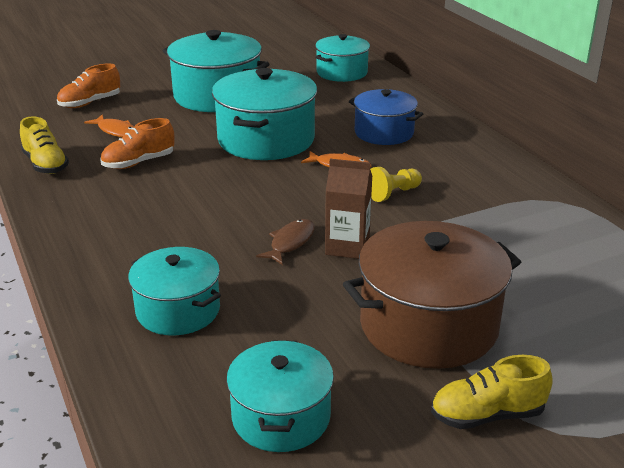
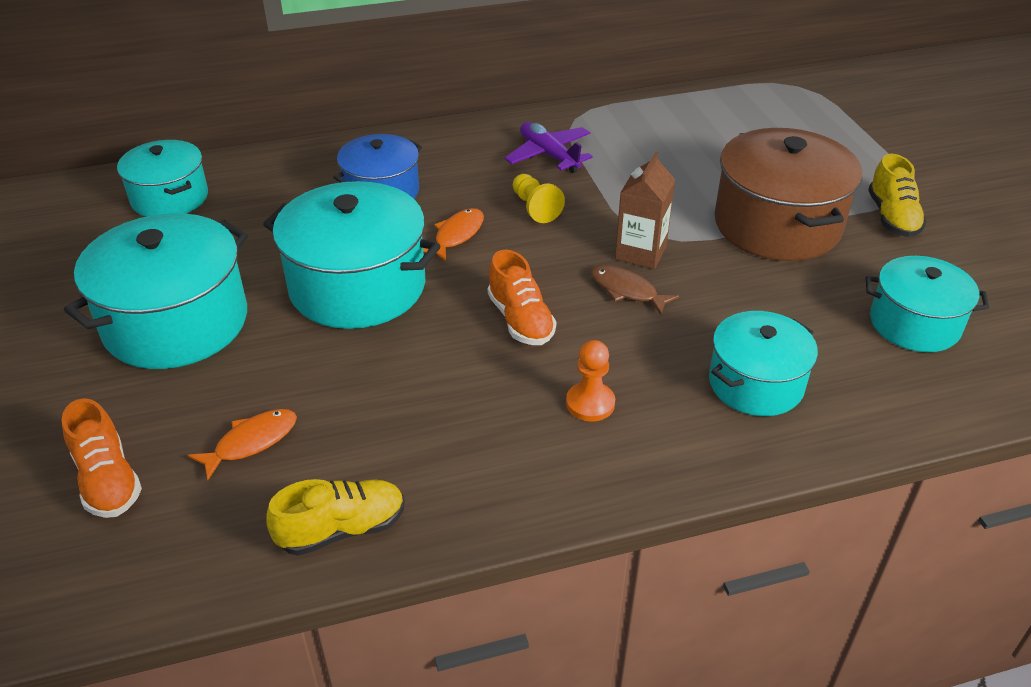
camera: 80 degrees left, 10 degrees up
(138, 163) = (379, 415): orange shoe -> orange shoe (520, 320)
(151, 234) = (590, 403): none -> orange pawn
(481, 193) = (549, 155): none -> purple plane

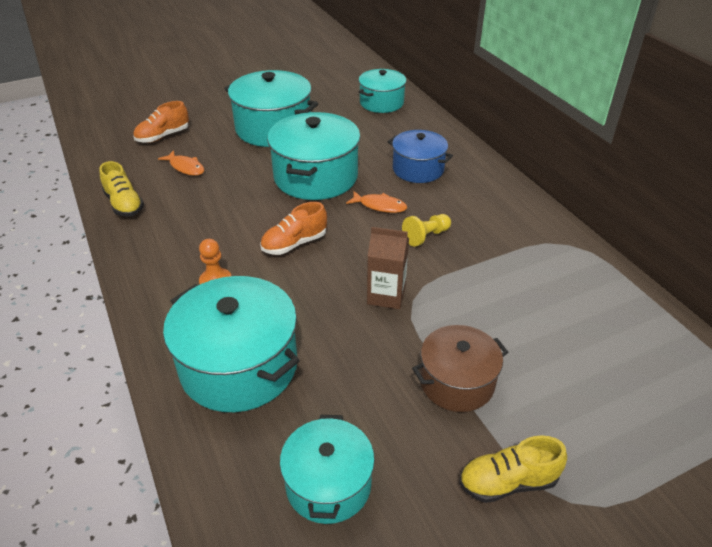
camera: 80 degrees right, 0 degrees up
(549, 155) = (502, 236): purple plane -> none
(627, 290) = (336, 291): brown fish -> none
(756, 383) = (239, 366): turquoise pot -> turquoise pot, size x1.61
(777, 225) = (457, 382): brown pot -> brown pot, size x0.62

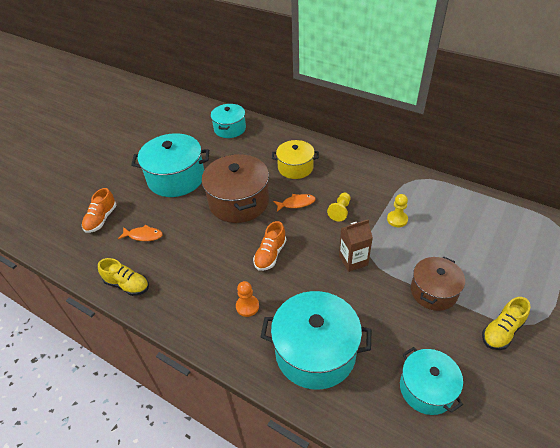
camera: 30 degrees left, 5 degrees up
(315, 177) = (239, 201): turquoise pot -> brown pot
(418, 169) = (295, 167): blue pot -> yellow pot
(493, 278) = (397, 219): none -> yellow pawn

